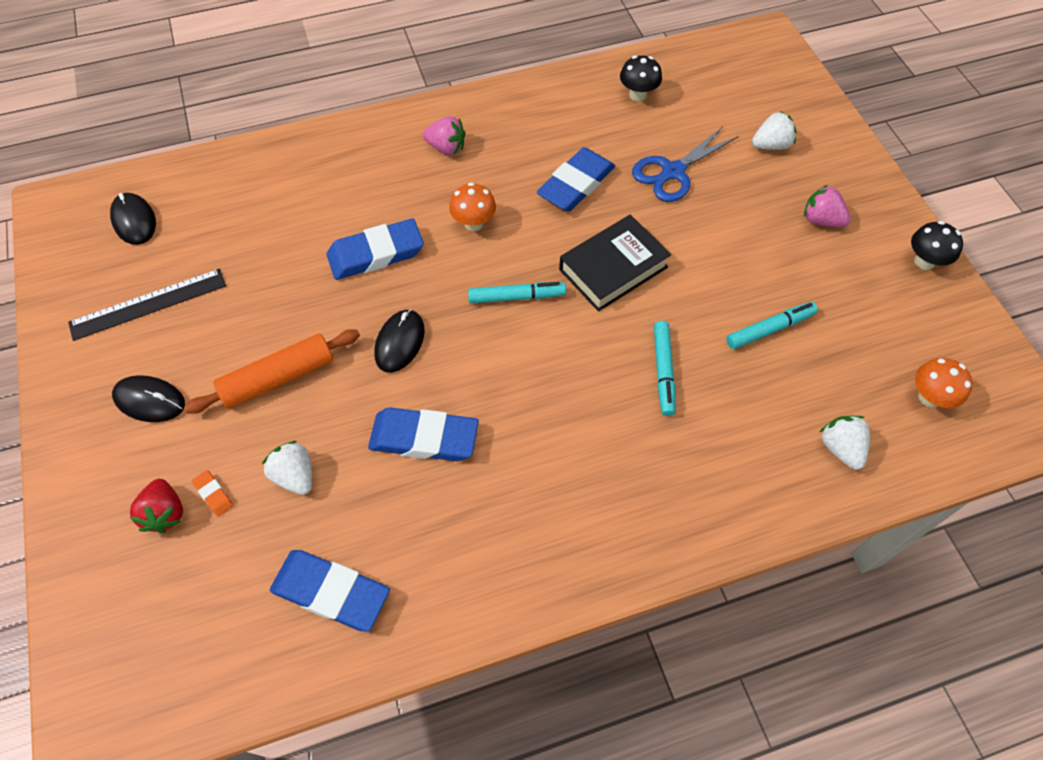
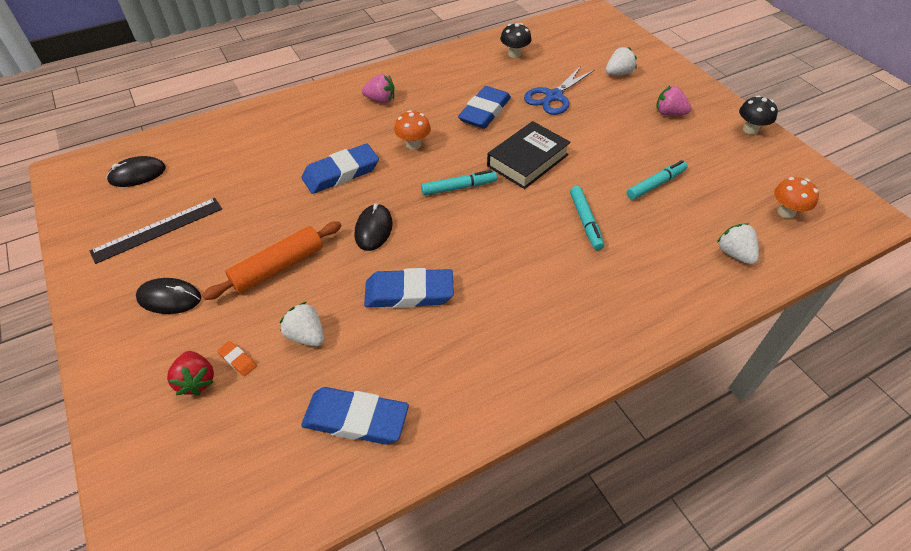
camera: 10 degrees left, 10 degrees down
(134, 221) = (137, 174): black mouse -> black mouse turned 75 degrees counterclockwise

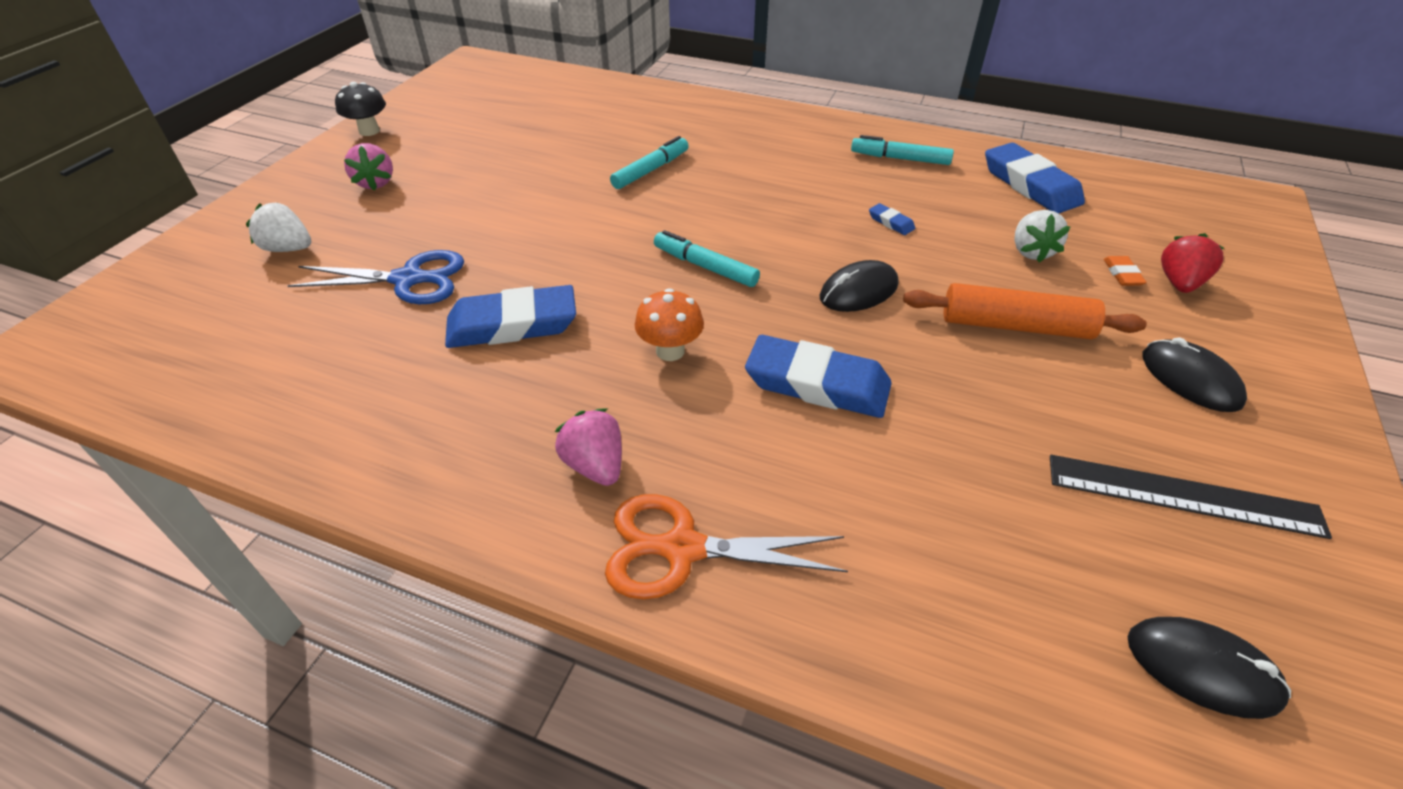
camera: 130 degrees left, 5 degrees down
(324, 102) = (682, 549): none -> orange scissors
(409, 292) = (891, 222): blue eraser -> blue eraser, size x0.43
(514, 54) = (286, 377): black mushroom -> none
(527, 160) = (589, 241): black book -> none
(655, 184) = (539, 153): turquoise marker -> turquoise marker (900, 159)
(734, 254) = (598, 97): white strawberry -> none
(786, 212) = (508, 90): orange mushroom -> none

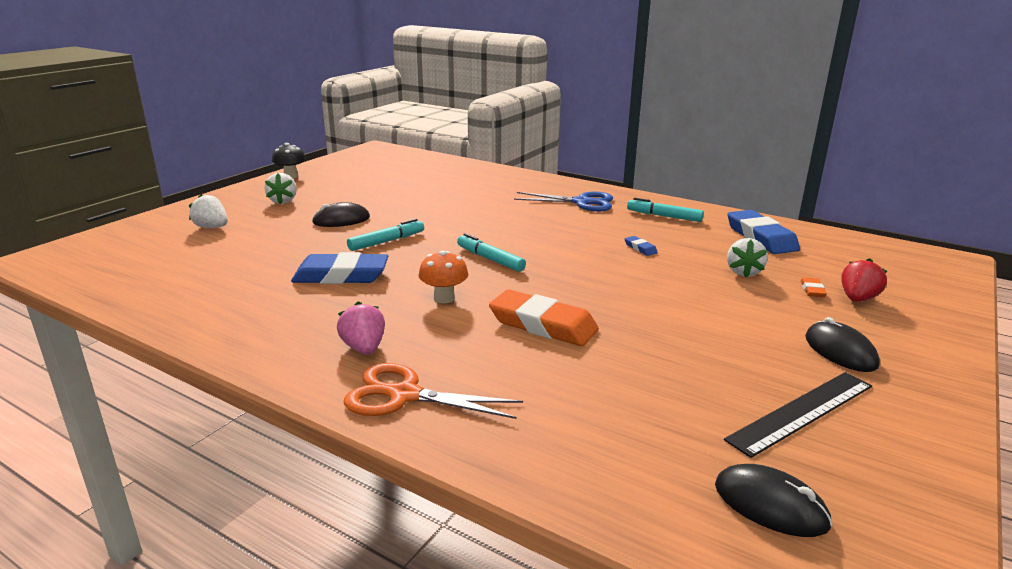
camera: 10 degrees right, 20 degrees down
(375, 183) = (283, 201): pink strawberry -> white strawberry
(408, 279) = (282, 248): blue scissors -> blue scissors (581, 202)
(650, 170) = (474, 209): turquoise marker -> turquoise marker (386, 241)
(817, 384) = (543, 325): blue eraser -> orange eraser
(858, 291) = (597, 281): black mouse -> black mouse (341, 220)
(1015, 325) = (711, 309): orange rolling pin -> none
(1183, 495) = (802, 412): black ruler -> black ruler turned 60 degrees counterclockwise

